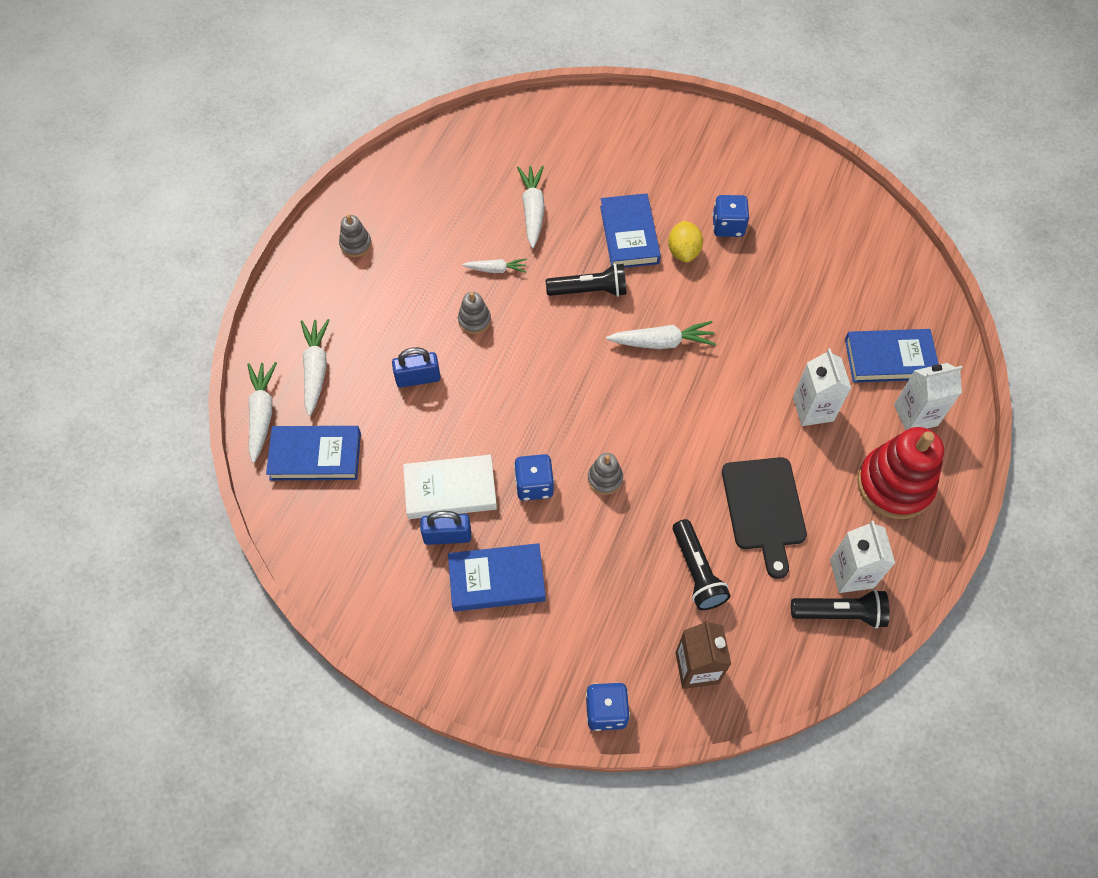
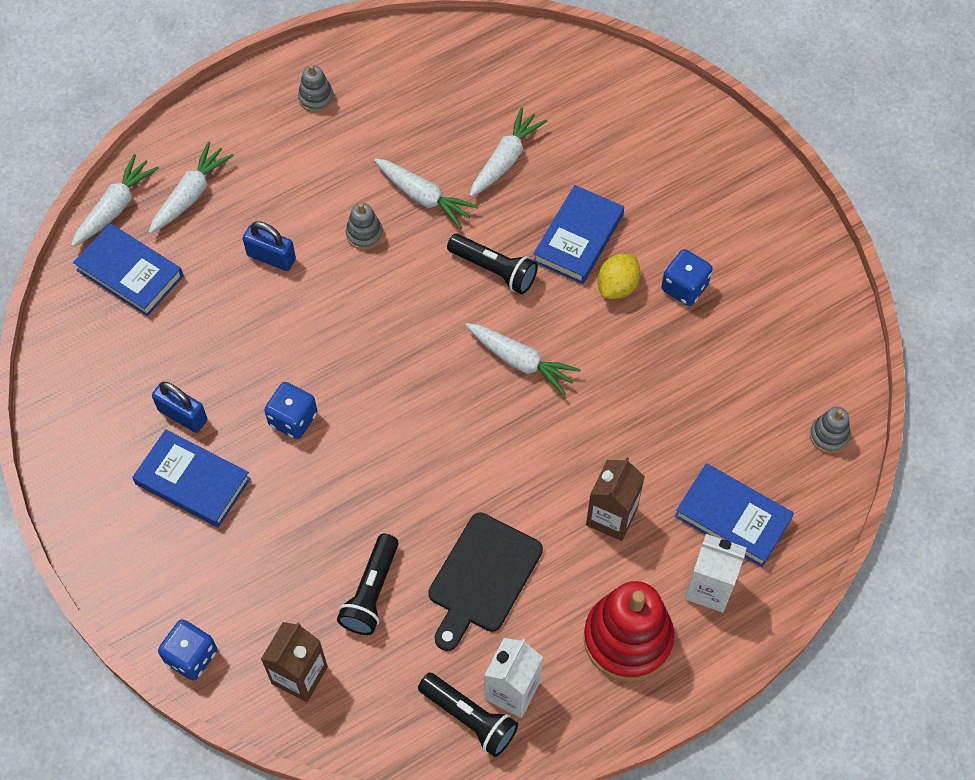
camera: 35 degrees right, 0 degrees up
(450, 490) = (218, 376): white book -> none
(496, 269) = (423, 197): white carrot -> white carrot, size x1.63
(605, 478) = (360, 454): grey stacking toy -> grey stacking toy (829, 435)
(813, 409) = (611, 516): white carton -> brown carton

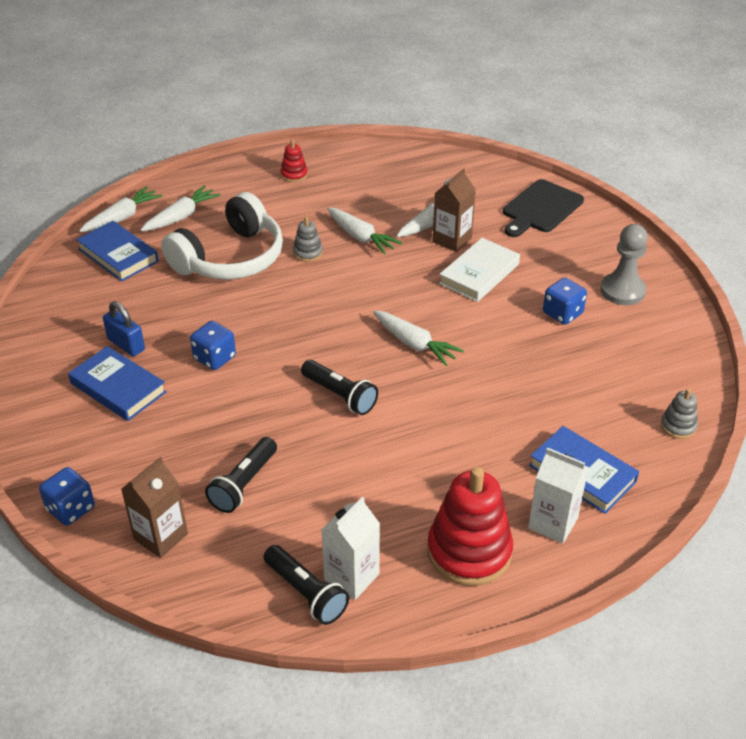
camera: 10 degrees right, 20 degrees down
(271, 257) = (230, 258): blue padlock -> white headphones
(316, 98) = (294, 175): grey stacking toy -> red stacking toy
(482, 577) = (345, 487): black cutting board -> black cutting board (540, 208)
(494, 270) = (406, 285): black flashlight -> black flashlight (340, 395)
(578, 238) = (479, 274): blue book -> white book
(611, 516) = (471, 458): brown carton -> brown carton (452, 240)
(617, 286) = (506, 306): yellow lemon -> none
(750, 240) = (622, 291): none -> grey pawn

